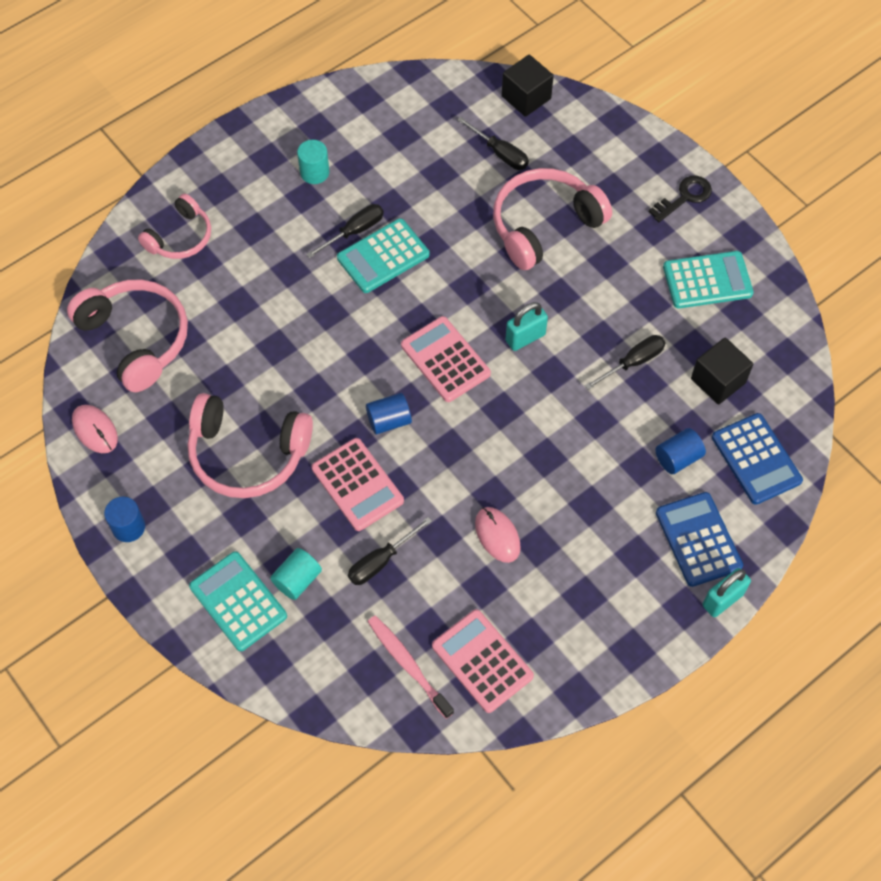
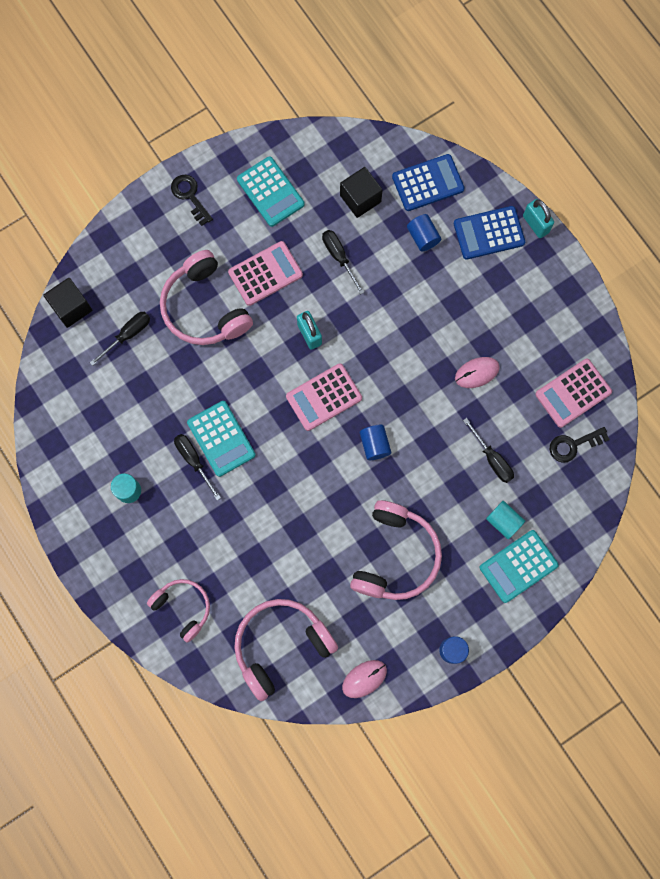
camera: 85 degrees left, 15 degrees up
(357, 484) = (428, 472): pink calculator -> pink calculator (265, 273)
(408, 665) = (573, 445): pink toothbrush -> black key
(707, 280) = (270, 192): turquoise calculator -> turquoise calculator turned 150 degrees clockwise

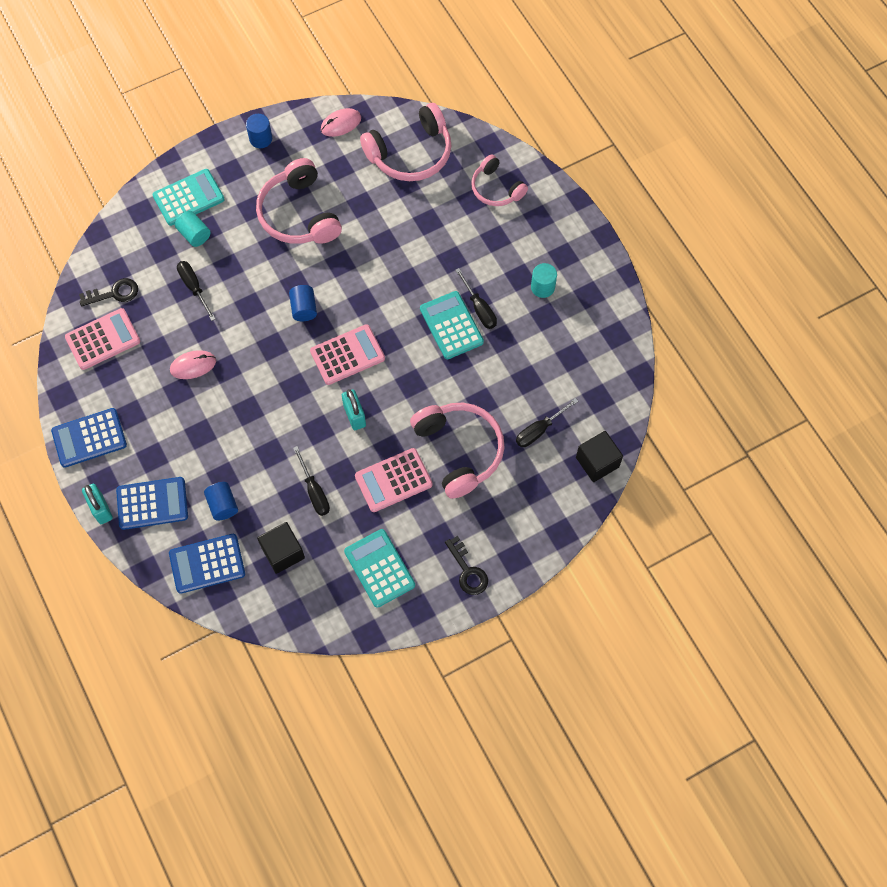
camera: 175 degrees left, 10 degrees down
(395, 556) = (298, 214): pink headphones -> pink headphones turned 45 degrees counterclockwise
(562, 290) = (89, 438): none -> blue calculator

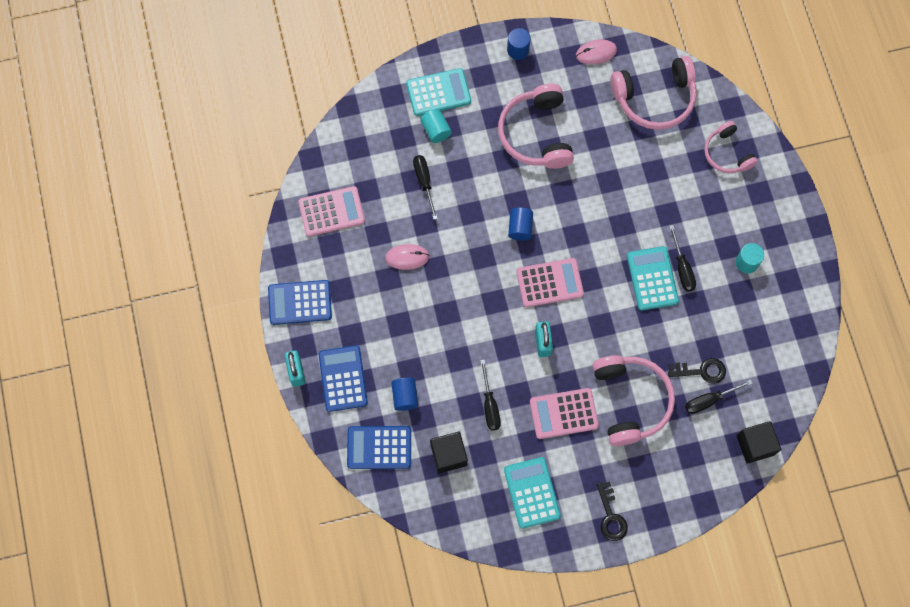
camera: 15 degrees right, 5 degrees up
(114, 293) = (351, 169): black key -> black key (701, 371)
(152, 503) = (343, 378): blue calculator -> blue calculator turned 105 degrees counterclockwise

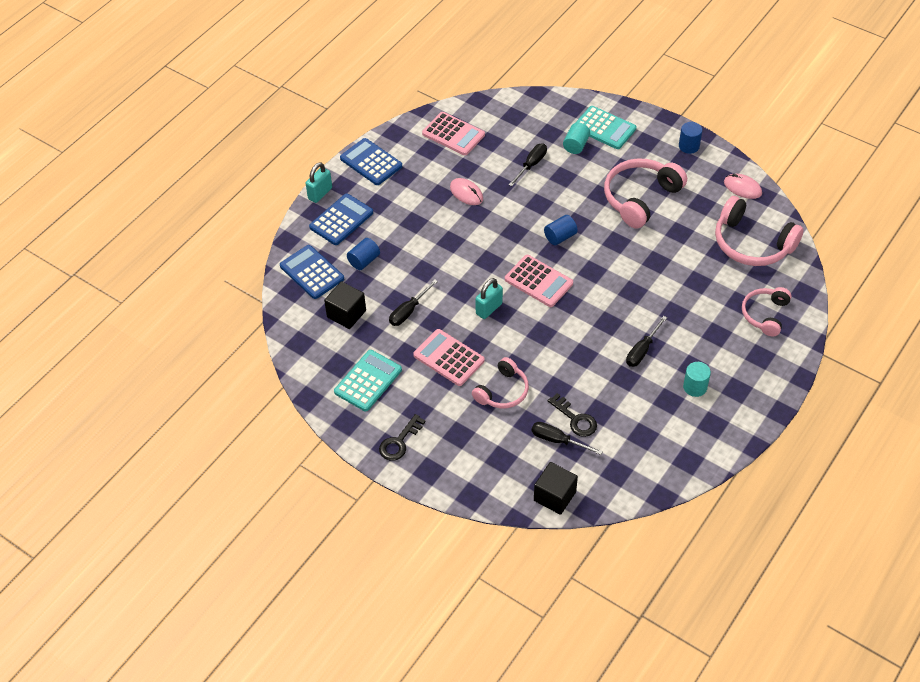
camera: 50 degrees right, 20 degrees down
(631, 401) = (503, 391): pink headphones -> pink headphones, size x0.62
(652, 278) = (612, 338): turquoise calculator -> none

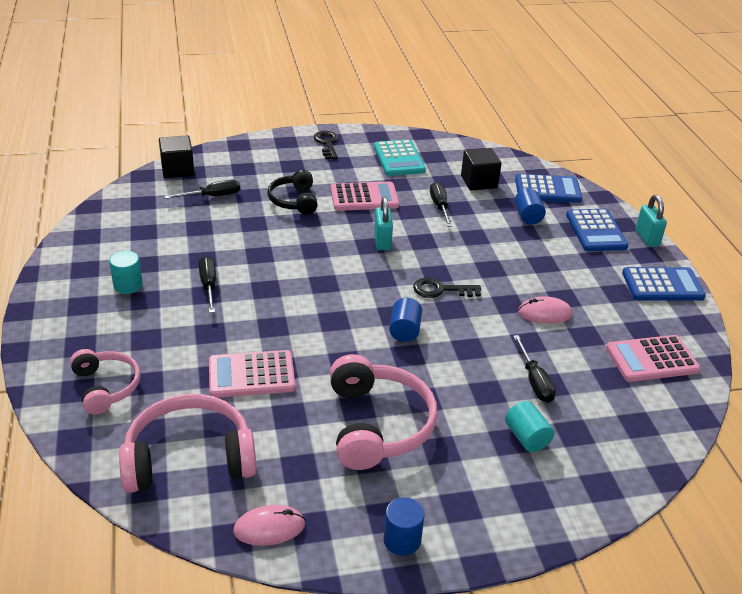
camera: 130 degrees right, 15 degrees down
(503, 391) = (294, 200): pink headphones -> black headphones
(538, 281) = (371, 283): pink calculator -> pink calculator (251, 375)
(575, 419) = (214, 214): black key -> black key (441, 290)
(604, 128) = (529, 485): turquoise calculator -> none

